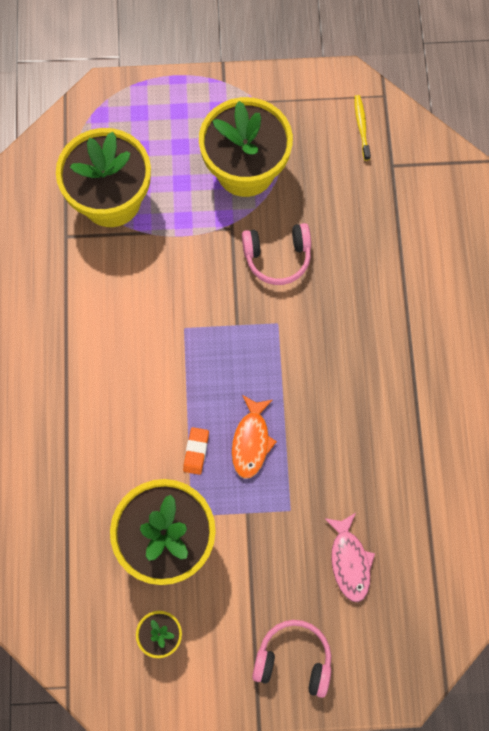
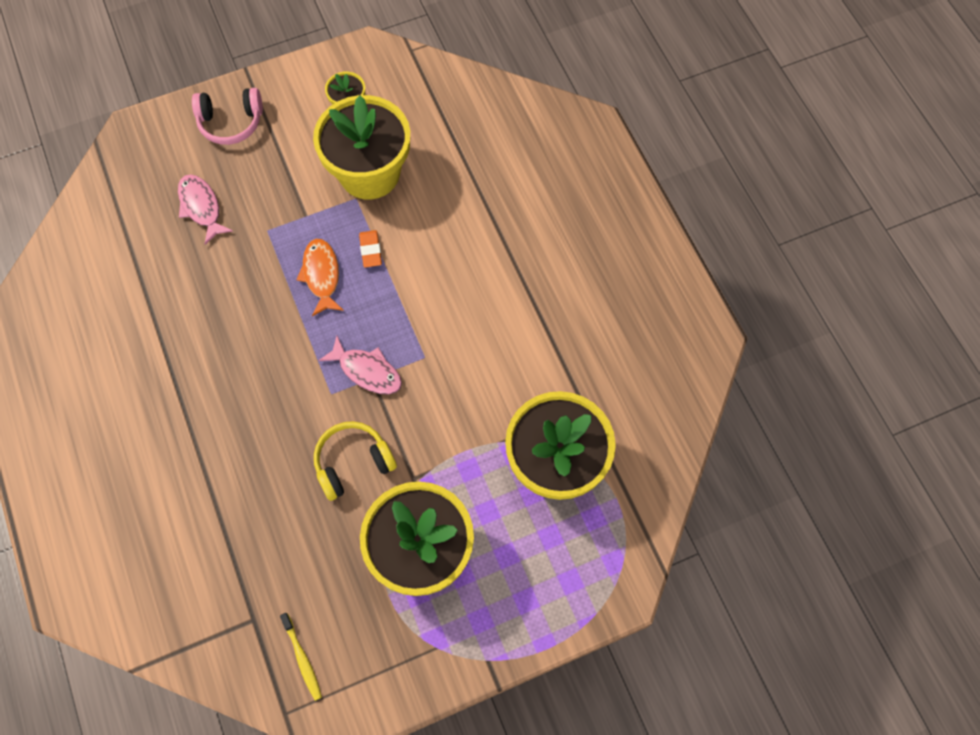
camera: 160 degrees right, 5 degrees down
(239, 332) = (367, 371): none -> pink fish
(277, 257) = (353, 463): pink headphones -> yellow headphones

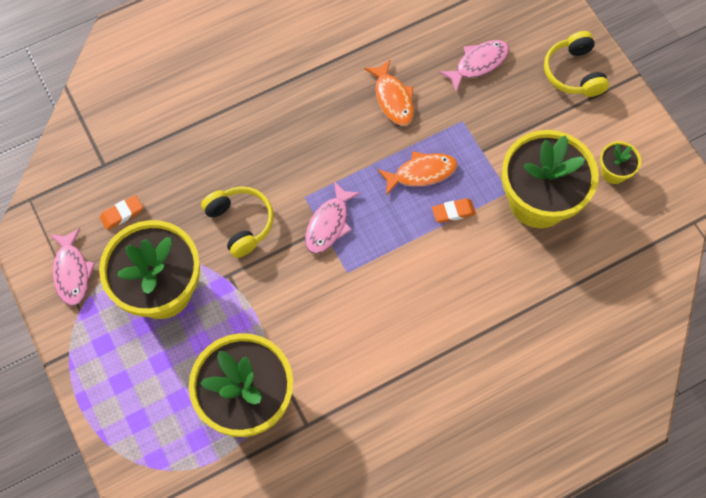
camera: 85 degrees right, 0 degrees up
(227, 294) = (393, 99): none -> orange fish
(231, 122) = (573, 72): pink headphones -> yellow headphones
(302, 658) = (72, 206): yellow toothbrush -> none
(321, 597) = (122, 214): none -> orange eraser
(388, 658) = (72, 272): none -> pink fish

